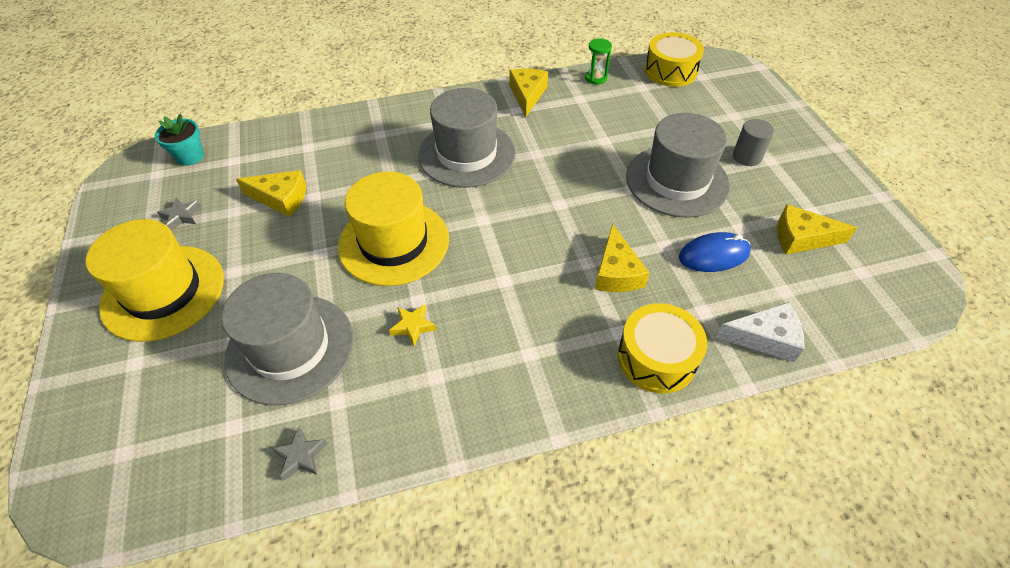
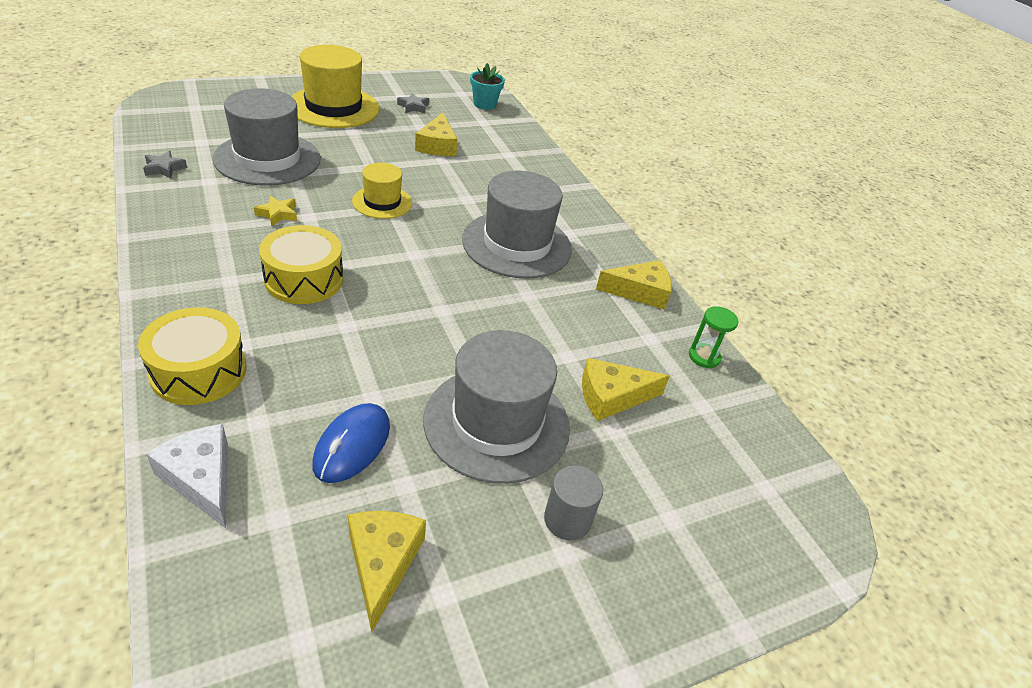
camera: 75 degrees right, 10 degrees down
(394, 242) = (382, 202): yellow hat -> yellow hat, size x0.56
(616, 272) = (330, 349): yellow cheese -> yellow cheese (612, 396)
(670, 71) = (762, 445): yellow drum -> yellow drum (304, 279)
(714, 255) = (352, 445): blue mouse -> blue mouse turned 45 degrees clockwise
(765, 338) = (201, 478): white cheese -> white cheese turned 150 degrees clockwise

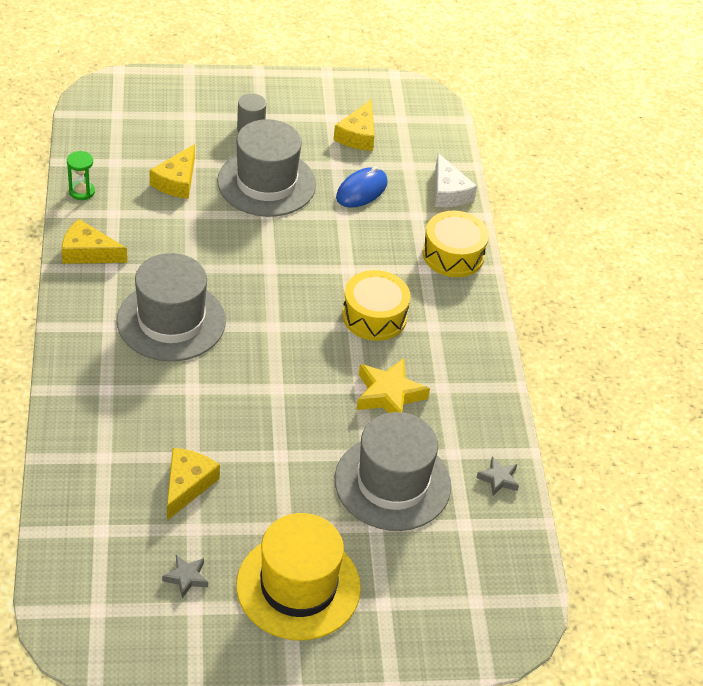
camera: 160 degrees left, 5 degrees up
(278, 214) = (389, 395): yellow star -> yellow star, size x1.82
(382, 202) = (284, 396): yellow hat -> none
(484, 104) = (76, 576): turquoise flower pot -> none
(612, 396) = (177, 181): yellow cheese -> yellow cheese turned 105 degrees clockwise

